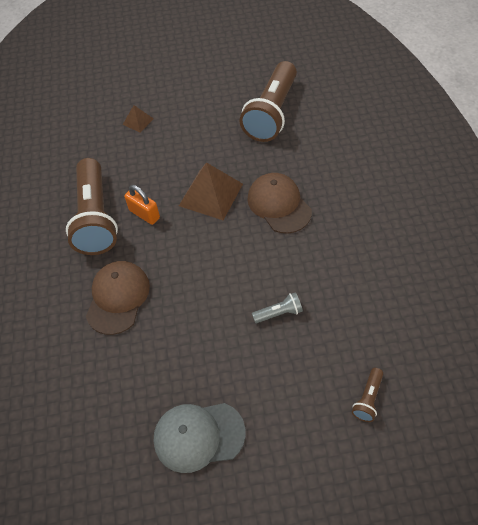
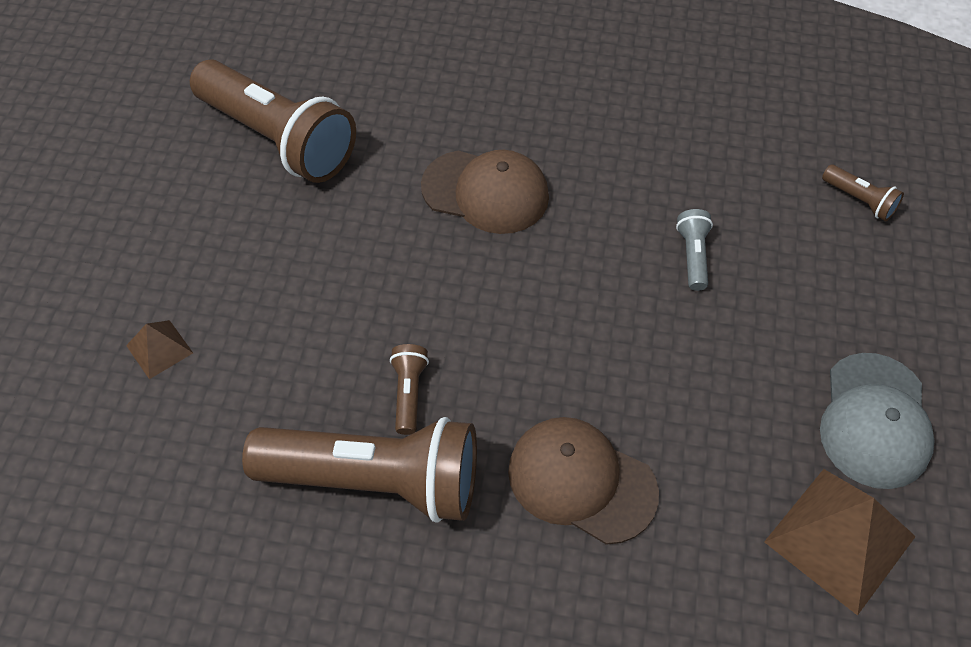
camera: 75 degrees left, 0 degrees up
(144, 214) = (408, 393): orange padlock -> brown flashlight
(211, 194) = (416, 278): brown pyramid -> brown pyramid (839, 538)
(279, 204) = (486, 192): brown cap -> brown cap turned 150 degrees counterclockwise

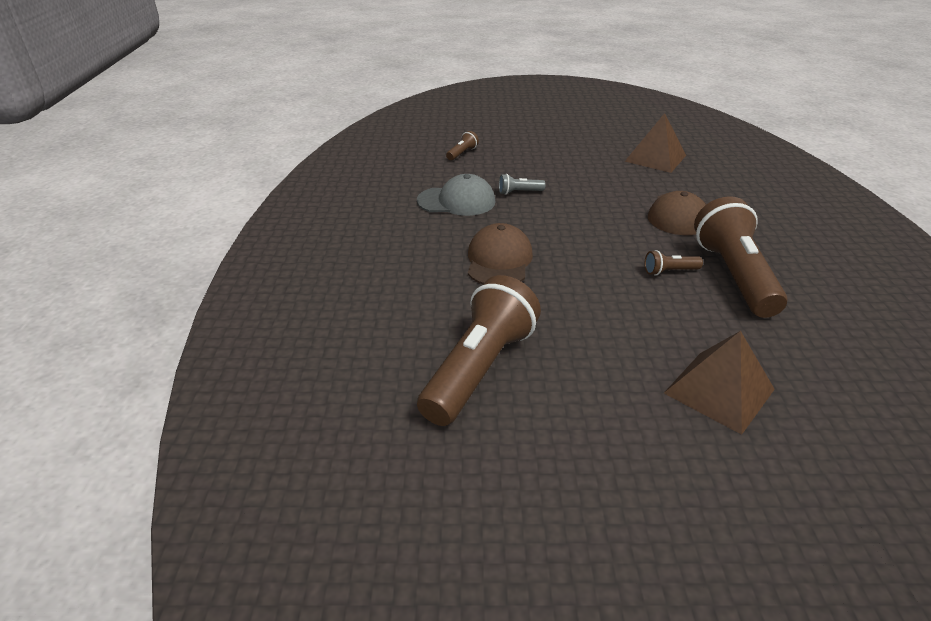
camera: 100 degrees left, 20 degrees down
(159, 349) = (719, 391): brown pyramid -> brown pyramid, size x1.98
(874, 421) = (591, 151): grey cap -> grey cap (456, 201)

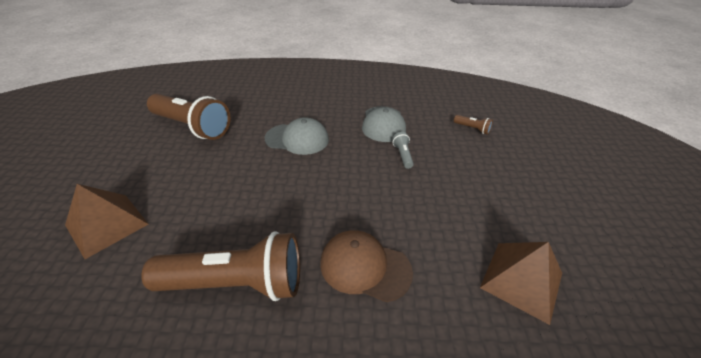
camera: 90 degrees right, 5 degrees up
(499, 260) = (297, 139): brown cap -> grey cap
(669, 271) = (258, 231): brown flashlight -> none

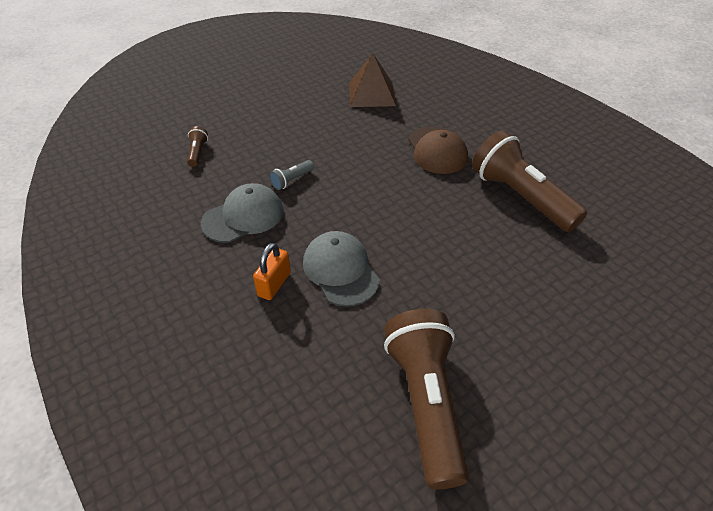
camera: 125 degrees left, 5 degrees up
(107, 224) = (596, 317): brown pyramid -> none
(317, 115) = (274, 284): none -> orange padlock

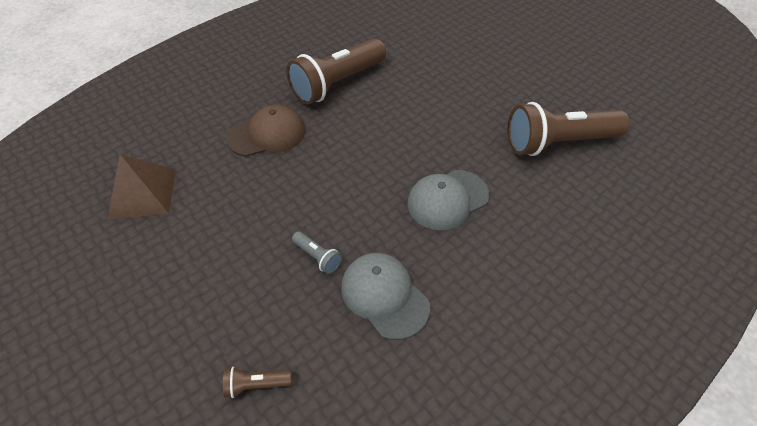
camera: 95 degrees left, 5 degrees up
(274, 284) = (476, 249): orange padlock -> none

